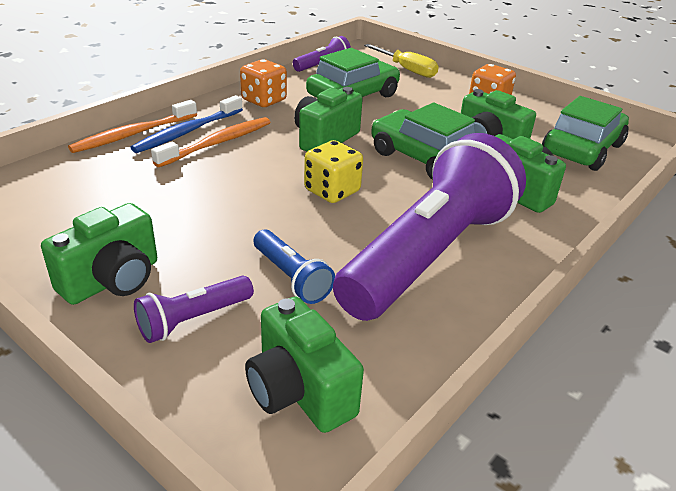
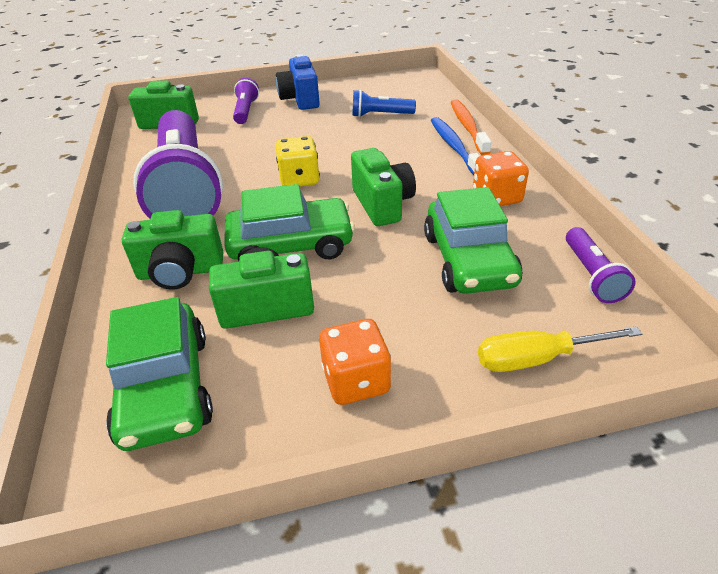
camera: 130 degrees right, 5 degrees up
(112, 280) = (300, 99): green camera -> blue camera
(218, 143) = (422, 154): orange toothbrush -> none
(291, 277) = (237, 139): blue flashlight -> blue flashlight (380, 115)

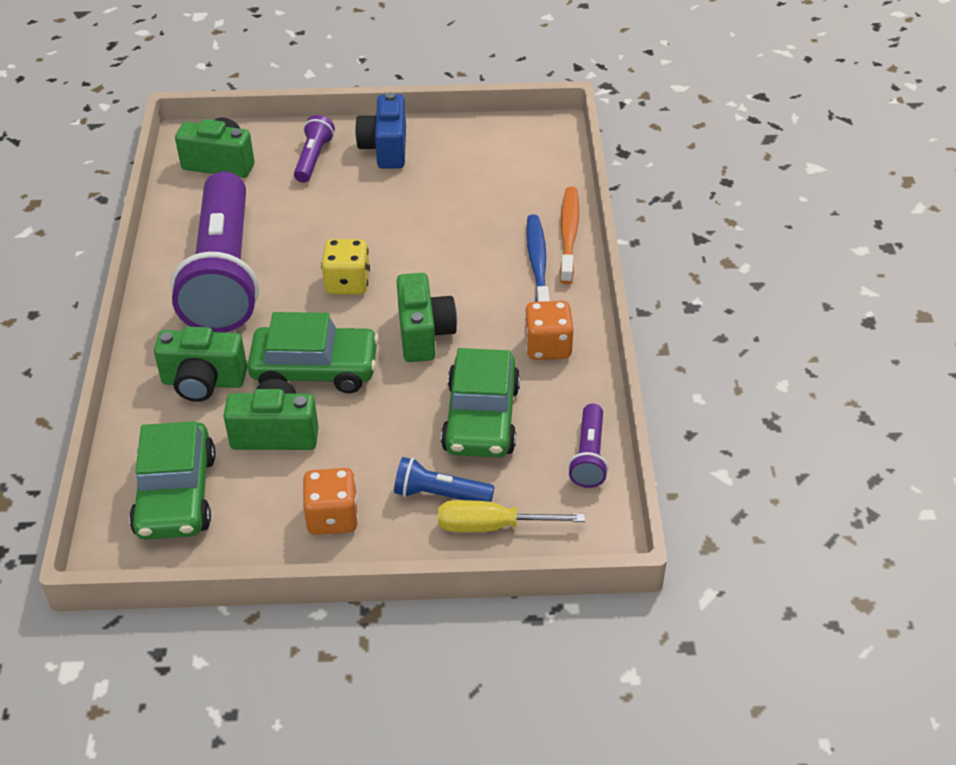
camera: 10 degrees right, 5 degrees up
(380, 115) = (473, 195): blue flashlight -> blue flashlight (440, 494)

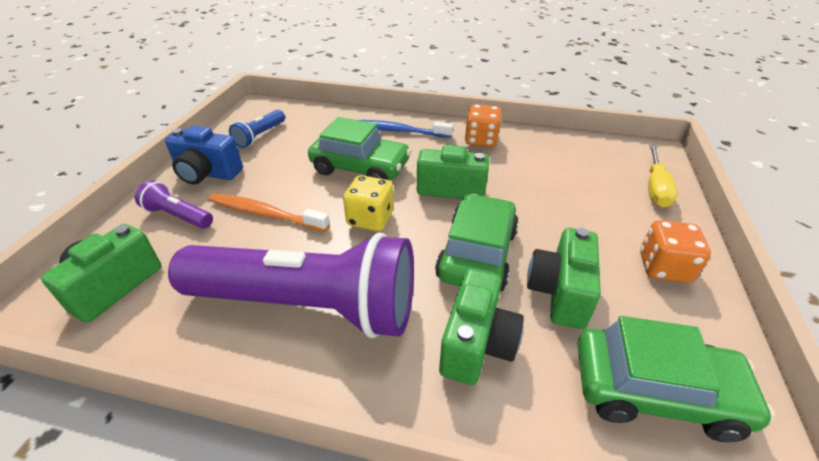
camera: 75 degrees left, 5 degrees down
(440, 494) = (628, 206): blue flashlight -> blue flashlight (260, 136)
(481, 418) = (548, 176): green car -> green car (360, 168)
(569, 234) = (374, 116): orange toothbrush -> orange toothbrush (265, 214)
(589, 456) = (585, 142): purple flashlight -> none

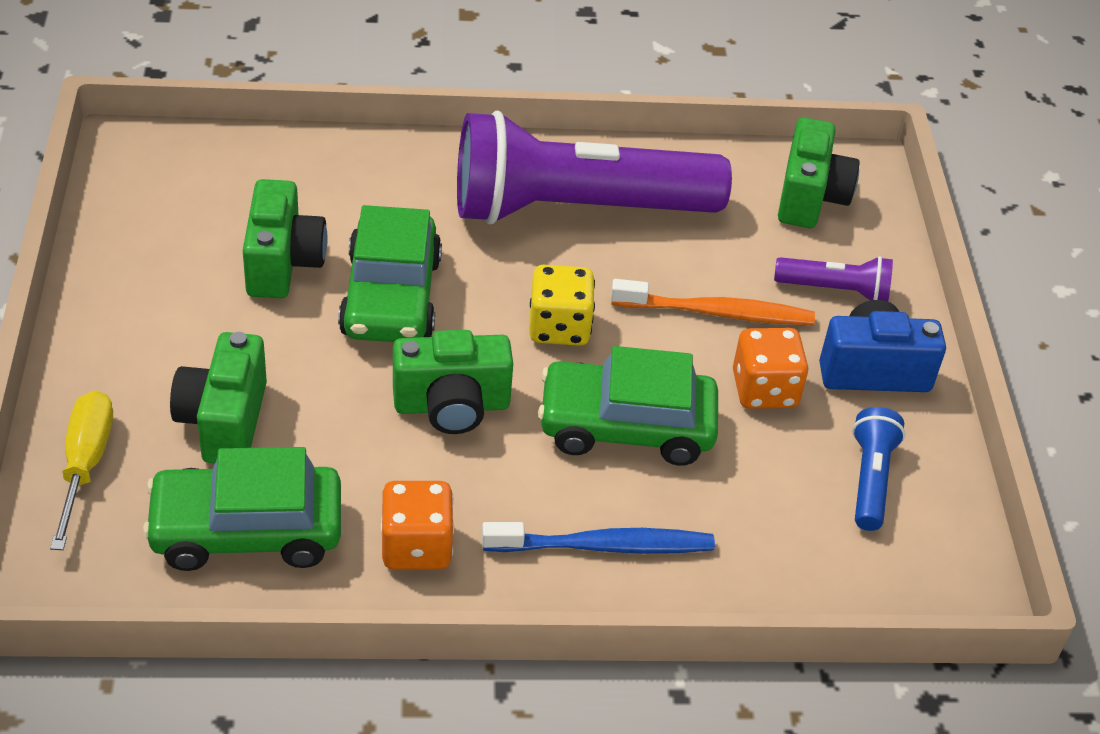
camera: 160 degrees right, 5 degrees up
(477, 344) = (378, 199): green camera -> green camera (224, 421)
(655, 391) = (199, 186): green car -> green car (247, 530)
(663, 267) = (136, 314): orange dice -> orange dice (764, 390)

